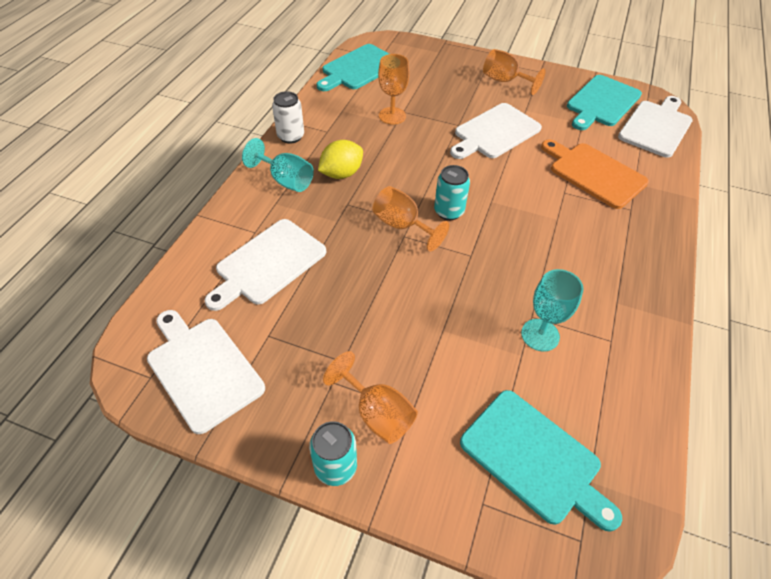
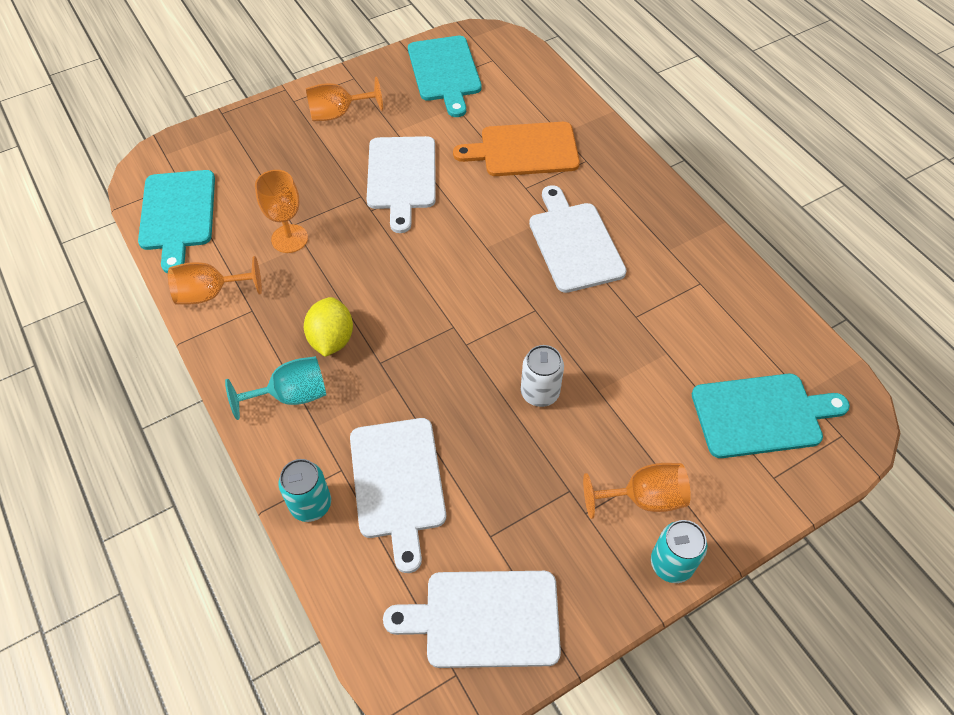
camera: 50 degrees left, 5 degrees up
(291, 136) = (225, 348): white can -> white can (539, 393)
(402, 226) = (452, 336): orange goblet -> orange goblet (210, 294)
(449, 211) = (468, 288): turquoise can -> turquoise can (311, 504)
(540, 335) = (658, 325): turquoise goblet -> none
(656, 127) = (512, 64): white cutting board -> white cutting board (574, 243)

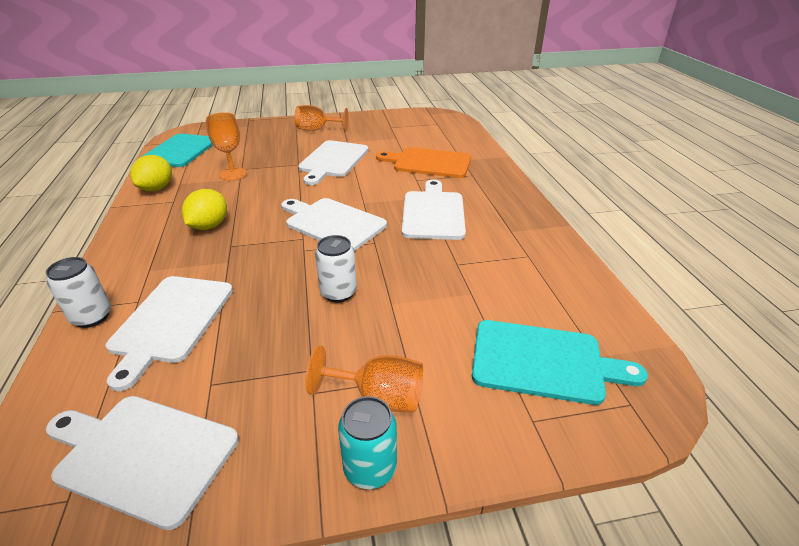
camera: 20 degrees right, 20 degrees down
(210, 294) = (156, 188): orange goblet -> yellow lemon
(291, 395) = (150, 249): turquoise goblet -> none
(311, 504) = (92, 317): turquoise can -> white can
(445, 72) = (401, 124): turquoise cutting board -> none
(472, 293) = (332, 223): none -> white cutting board

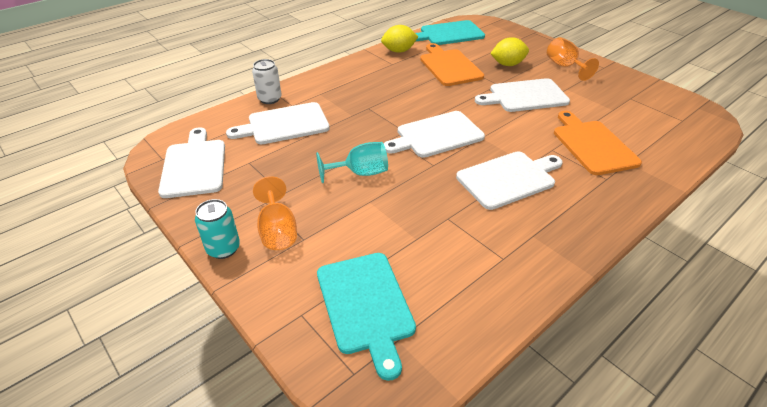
camera: 60 degrees right, 5 degrees up
(209, 226) = (380, 90): yellow lemon -> yellow lemon (507, 64)
(233, 174) = (449, 66): orange goblet -> orange cutting board
(332, 223) = (436, 135): white cutting board -> white cutting board turned 120 degrees counterclockwise
(338, 293) = (360, 173): white can -> turquoise goblet

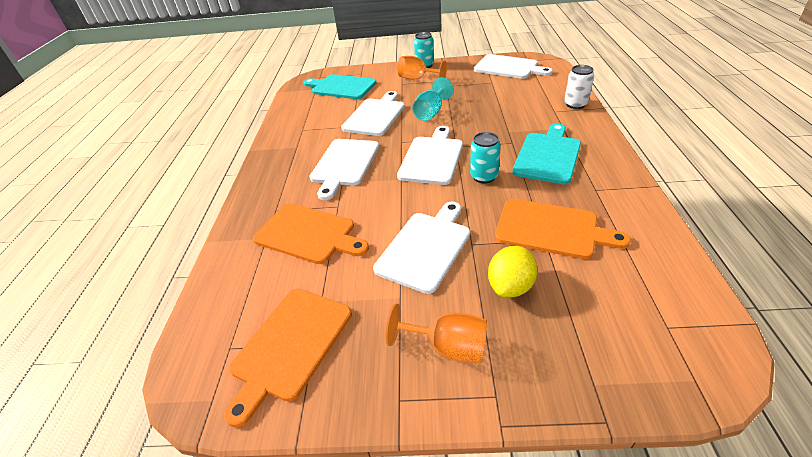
camera: 135 degrees right, 0 degrees up
(284, 124) = (526, 102): white cutting board -> white cutting board (375, 115)
(399, 51) = (631, 209): yellow lemon -> none
(429, 103) = (484, 176): none -> turquoise can
(449, 34) = (667, 288): turquoise cutting board -> turquoise cutting board (547, 156)
(644, 103) = (290, 346): none -> orange cutting board

